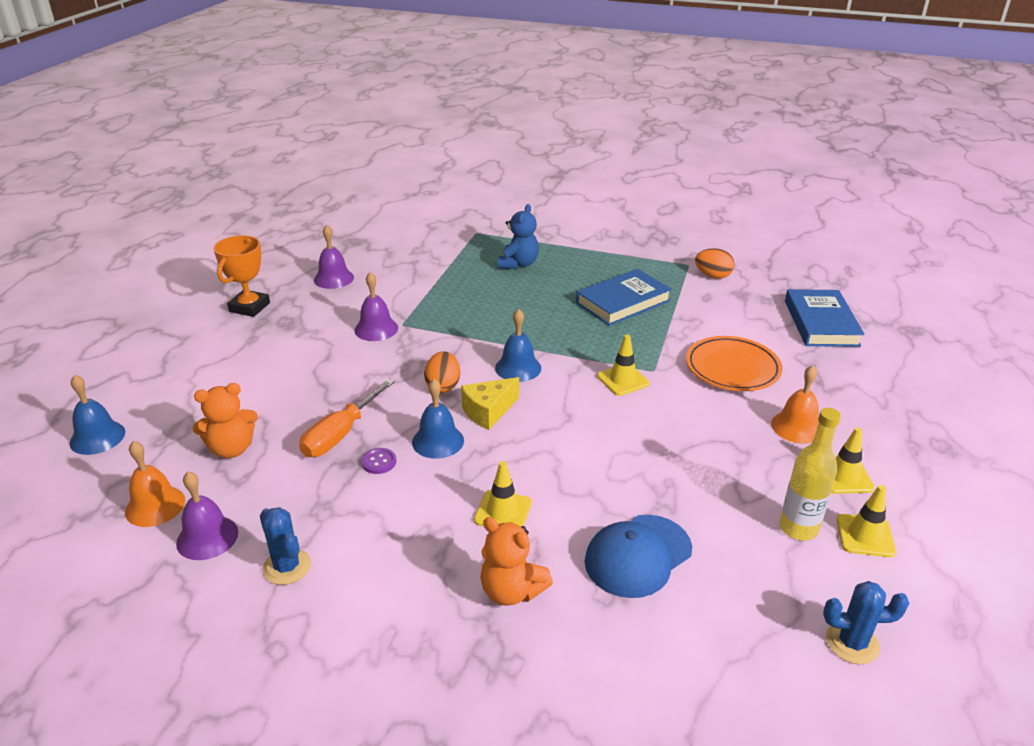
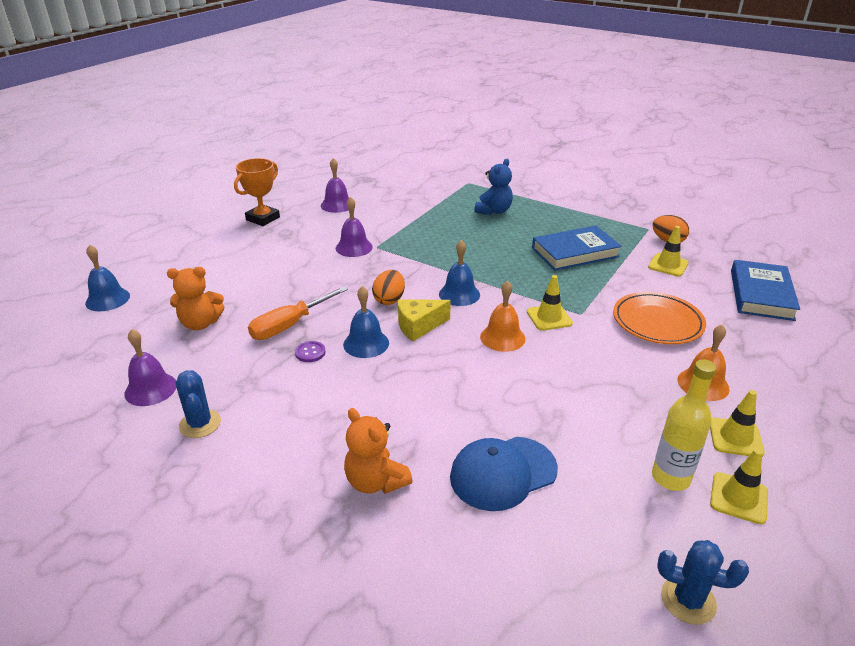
camera: 15 degrees right, 0 degrees up
(155, 506) = (124, 357): orange bell -> orange bell (502, 337)
(503, 511) = (396, 411): yellow traffic cone -> yellow traffic cone (668, 265)

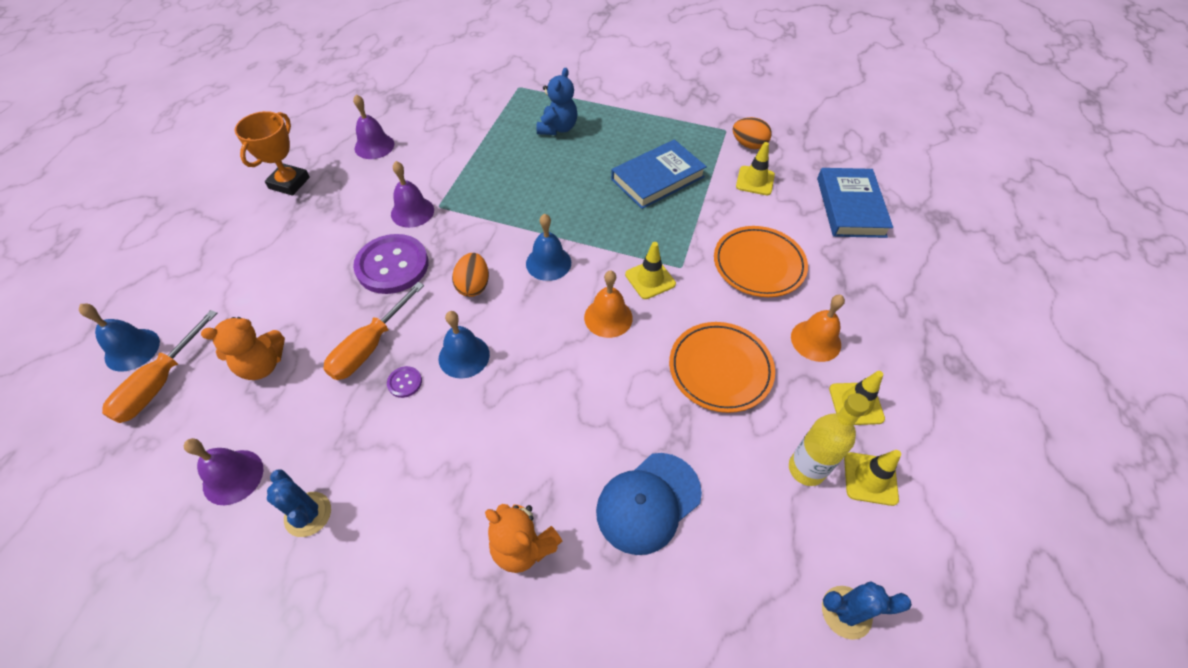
camera: 15 degrees left, 20 degrees up
(120, 322) = (160, 383): none -> orange screwdriver
(326, 278) = (392, 265): none -> purple button
(418, 326) = (515, 319): yellow cheese -> none
(600, 389) = (720, 369): none -> orange plate

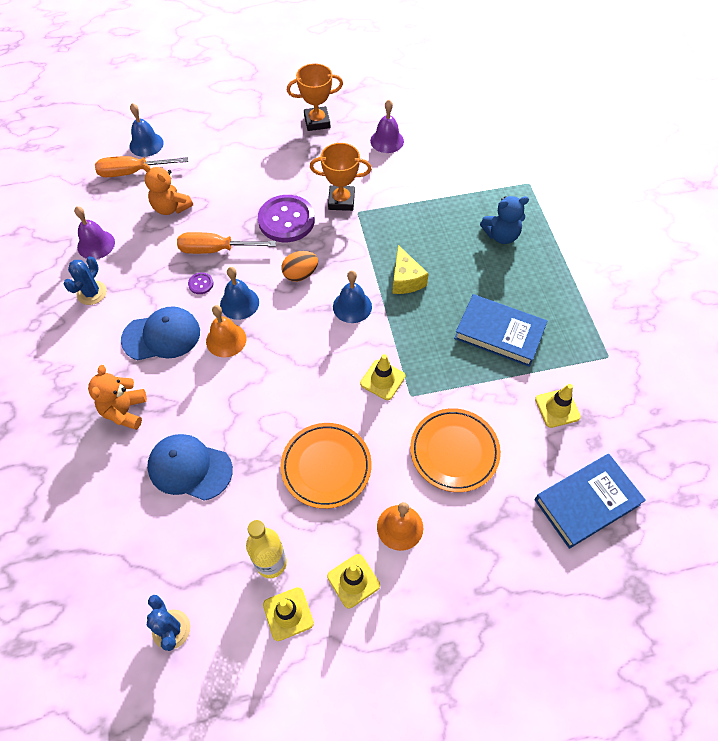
camera: 60 degrees right, 5 degrees up
(412, 212) = (341, 201): purple bell -> orange trophy
(444, 456) = (161, 336): none -> blue cap
(550, 210) = (405, 279): none -> yellow cheese
(608, 317) = (327, 370): orange bell -> orange bell (226, 340)
(748, 145) = (603, 383): orange egg -> none

